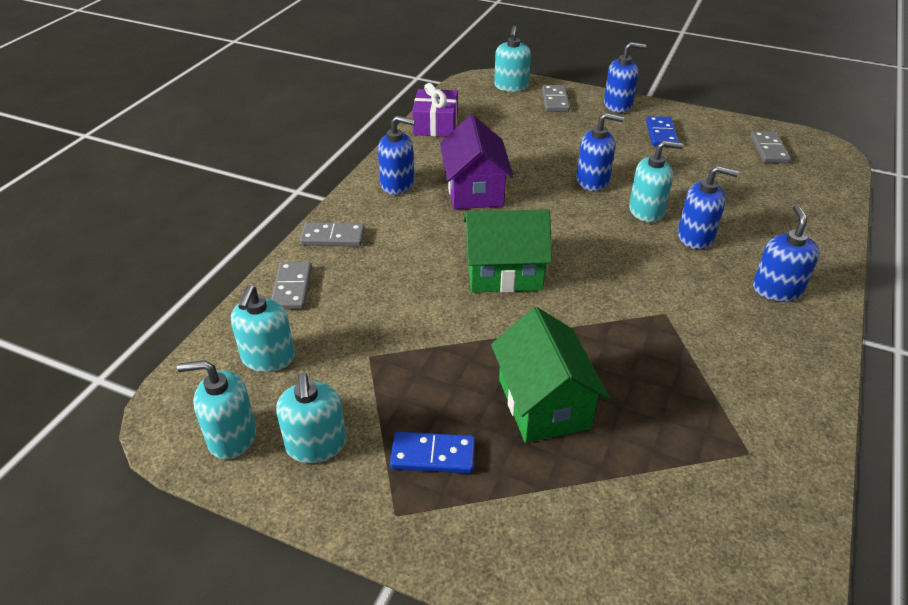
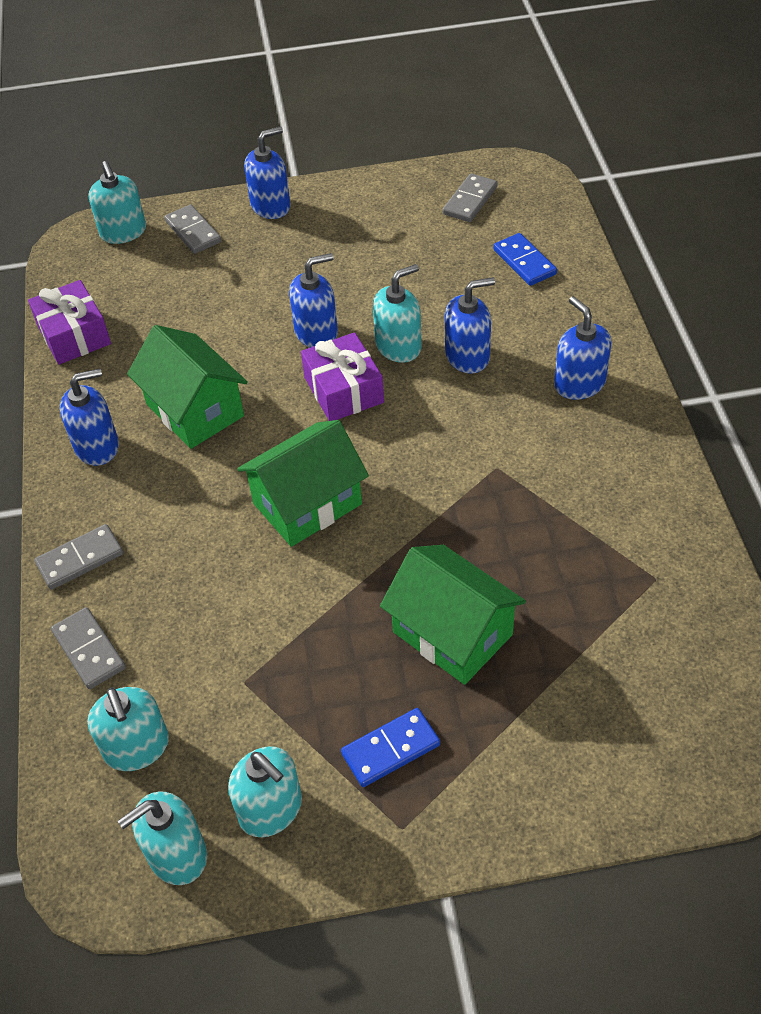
camera: 30 degrees left, 10 degrees up
(474, 190) = (195, 410): purple house -> green house
(585, 219) = (344, 390): none -> purple gift
(661, 134) = (346, 229): blue domino -> blue domino (524, 262)
(769, 150) = (470, 201): grey domino -> grey domino turned 60 degrees clockwise

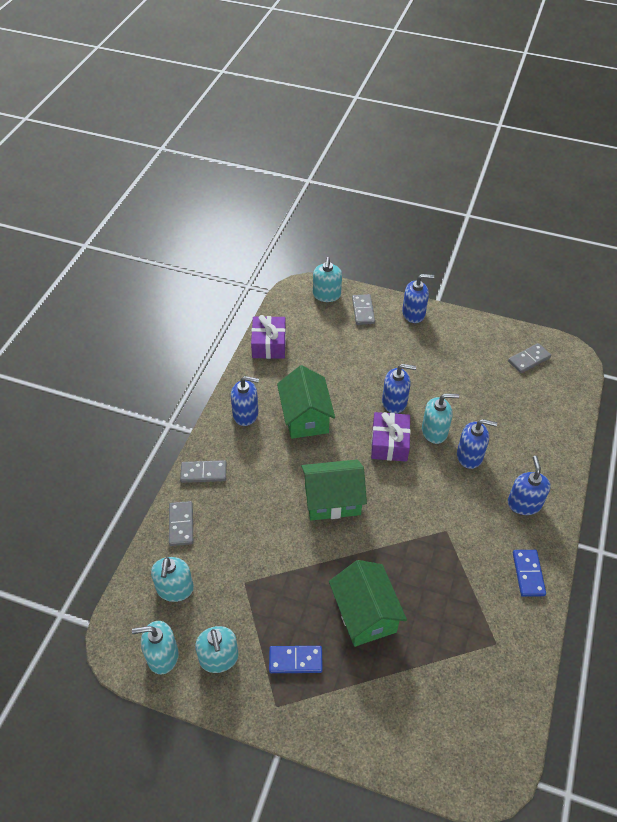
camera: 25 degrees right, 0 degrees up
(524, 262) = (538, 413): blue domino -> blue domino (528, 574)

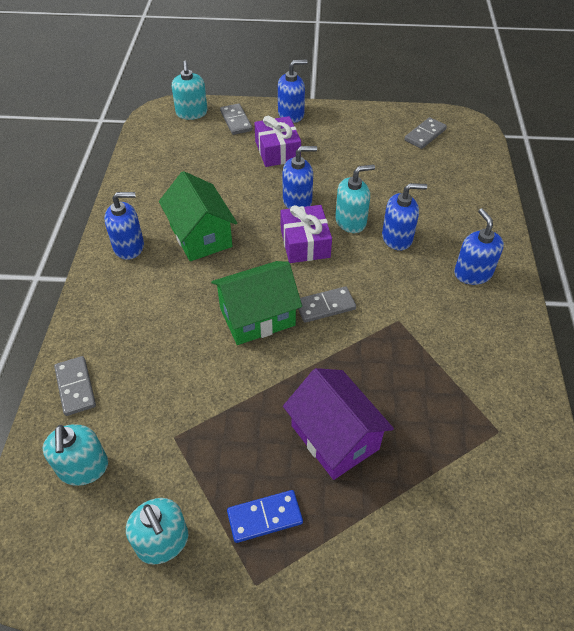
camera: 15 degrees left, 0 degrees up
(162, 656) = (84, 560): turquoise soap dispenser -> none
(203, 473) = (91, 321): grey domino -> grey domino (325, 306)
(269, 344) = (139, 171): purple gift -> purple gift (277, 151)
(365, 614) = (334, 437): green house -> purple house
(528, 574) = (505, 345): blue domino -> none

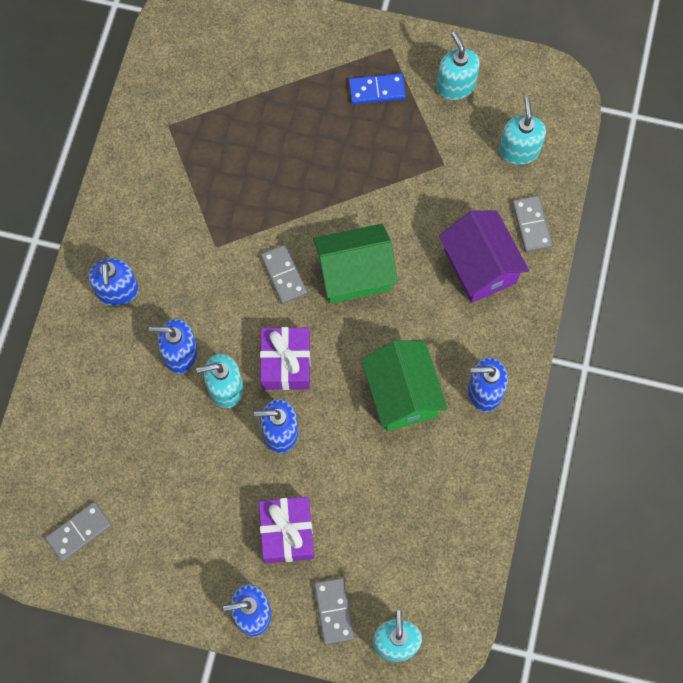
camera: 170 degrees left, 20 degrees up
(325, 306) = (283, 275): grey domino -> grey domino turned 75 degrees clockwise
(334, 437) = (308, 142): purple house -> purple house (480, 266)

